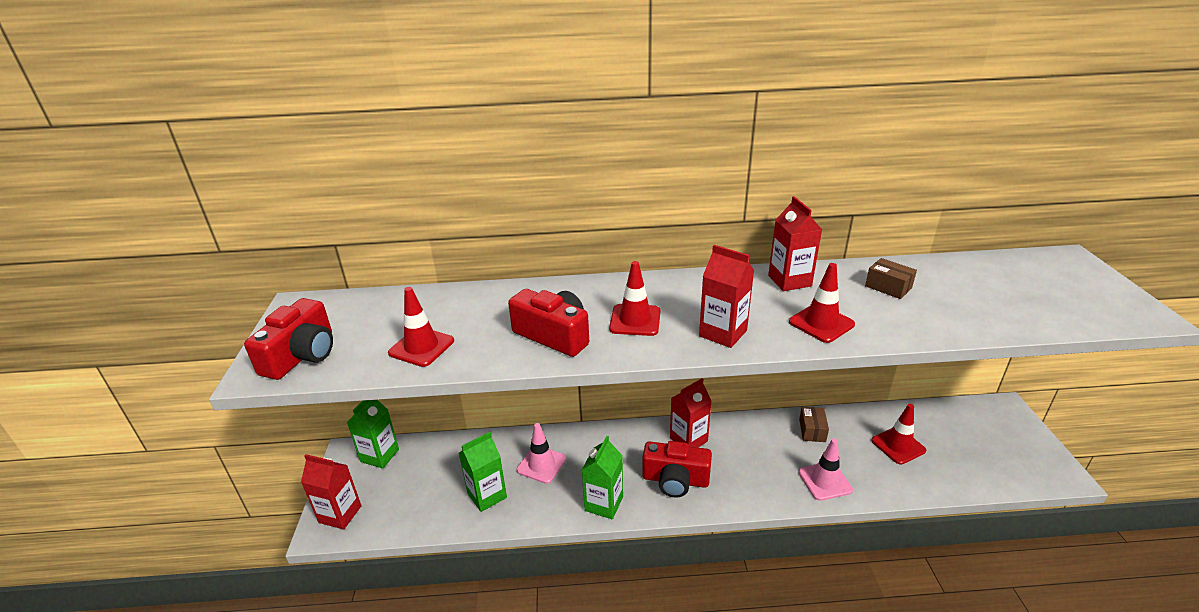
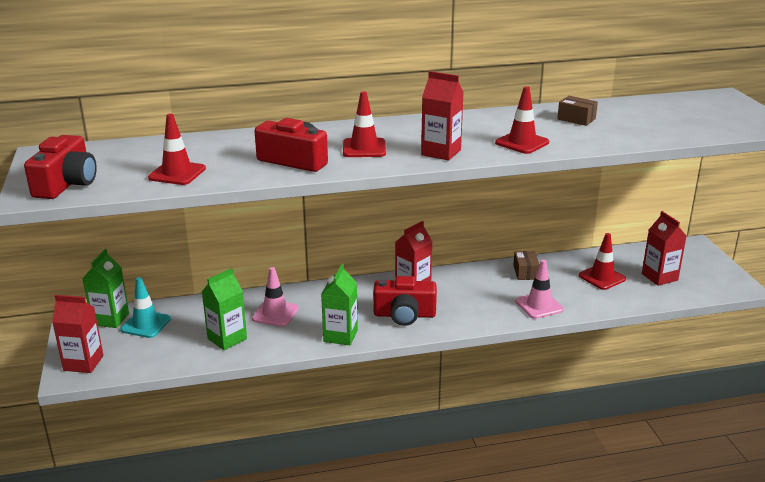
camera: 10 degrees left, 5 degrees down
(412, 466) = (146, 324): none -> turquoise traffic cone
(789, 281) = (494, 119): red carton -> red carton (659, 277)

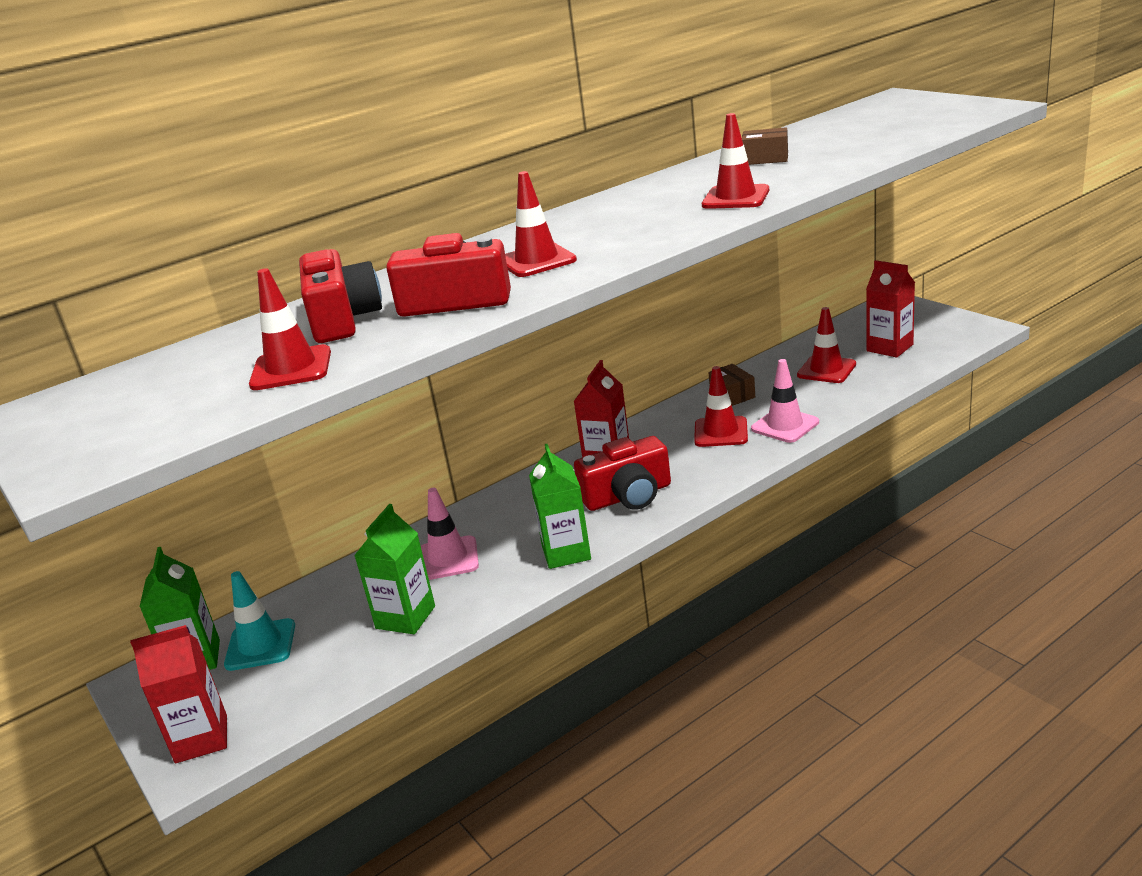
camera: 20 degrees left, 0 degrees up
(66, 184) = (115, 438): red camera -> red camera (342, 319)
(441, 152) = (647, 235): red carton -> none
(495, 295) = (721, 432): none -> red traffic cone

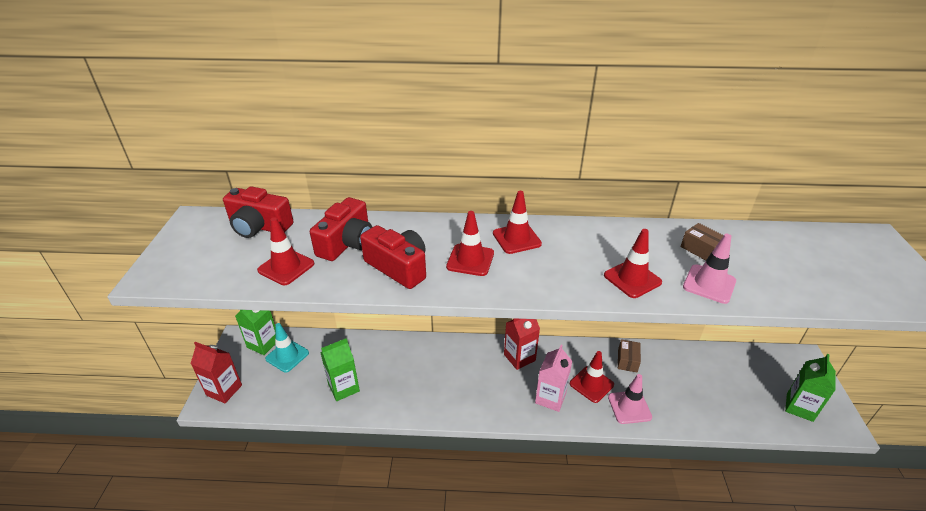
camera: 35 degrees right, 10 degrees up
(448, 558) = (392, 366): pink traffic cone -> pink traffic cone (709, 284)
(566, 552) = (438, 406): green carton -> green carton (799, 407)
(628, 496) = (501, 392): red camera -> red camera (259, 226)
(692, 468) = (550, 398): none -> pink carton
(826, 370) = (700, 382): red traffic cone -> red traffic cone (516, 239)
(890, 348) = (759, 394): red carton -> none

